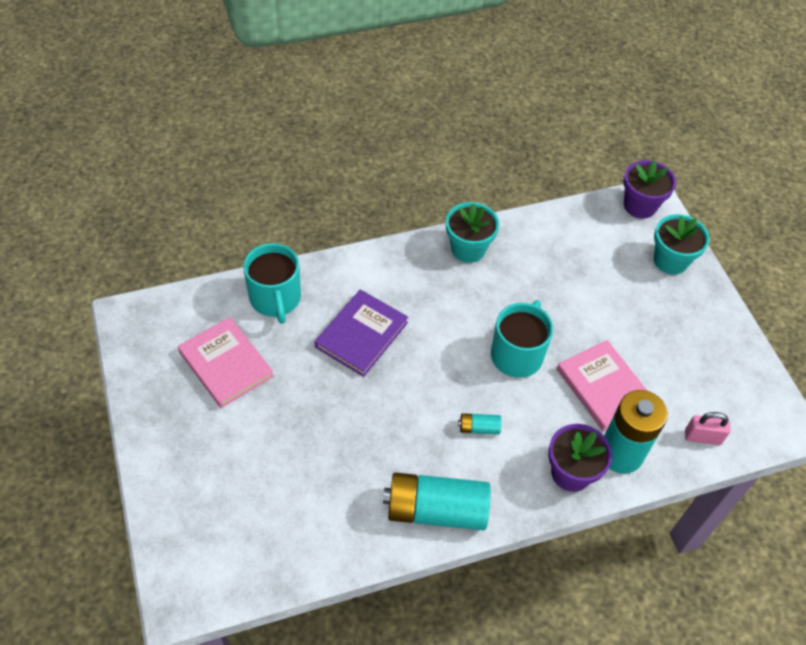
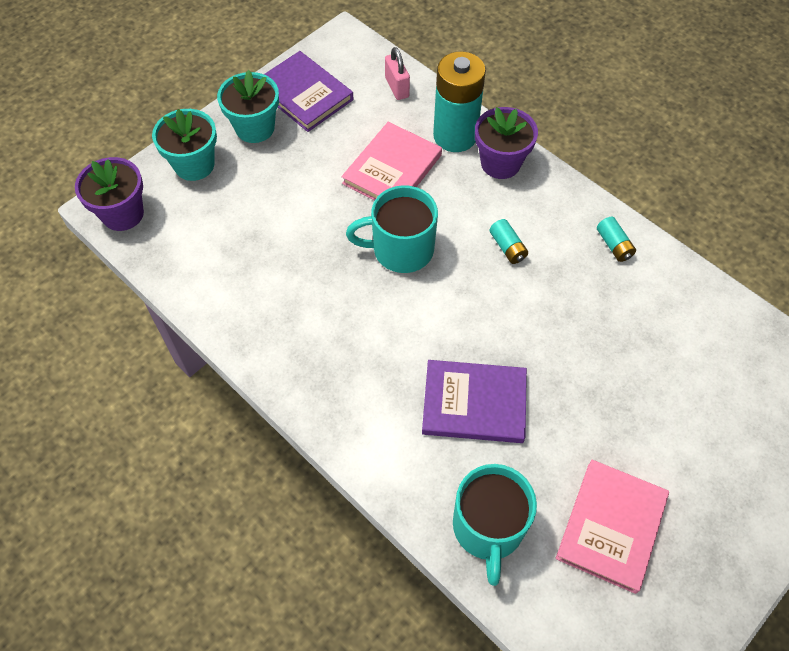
camera: 115 degrees left, 5 degrees up
(275, 299) = (488, 527): turquoise mug -> turquoise mug turned 135 degrees clockwise
(436, 510) = (614, 245): turquoise battery -> turquoise battery, size x0.43
(468, 249) = (283, 353): turquoise flower pot -> turquoise flower pot (255, 128)
(722, 362) = (304, 94): none -> purple book

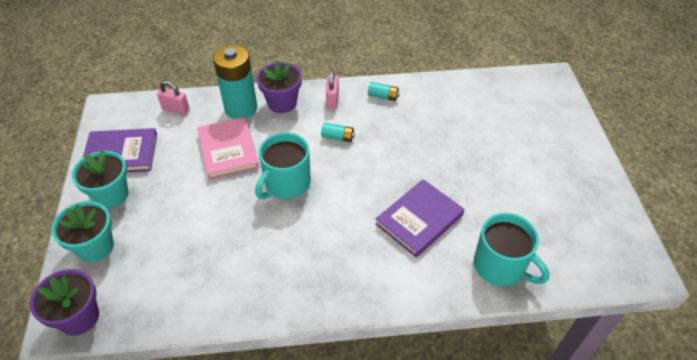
camera: 50 degrees left, 10 degrees down
(554, 203) = (332, 100): none -> pink padlock
(611, 526) = (542, 212): pink book -> none

